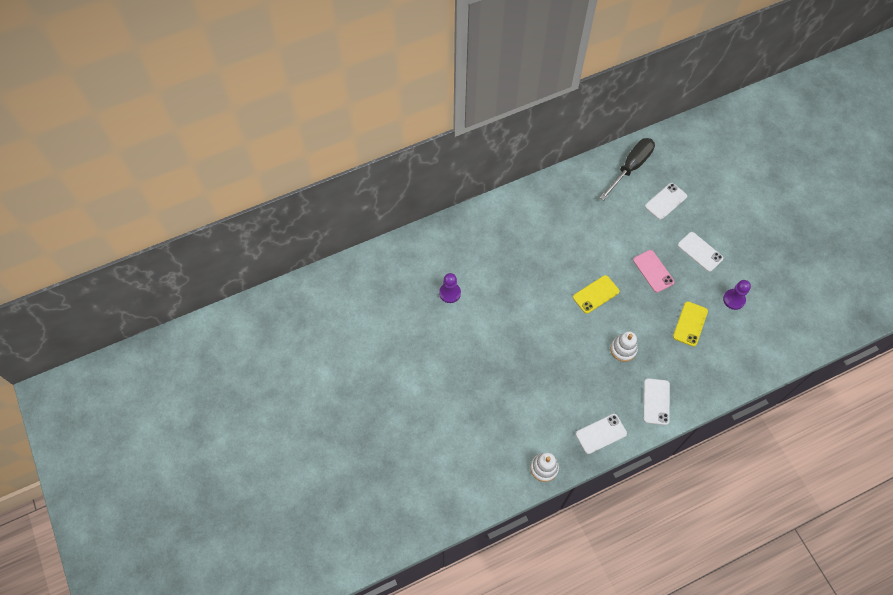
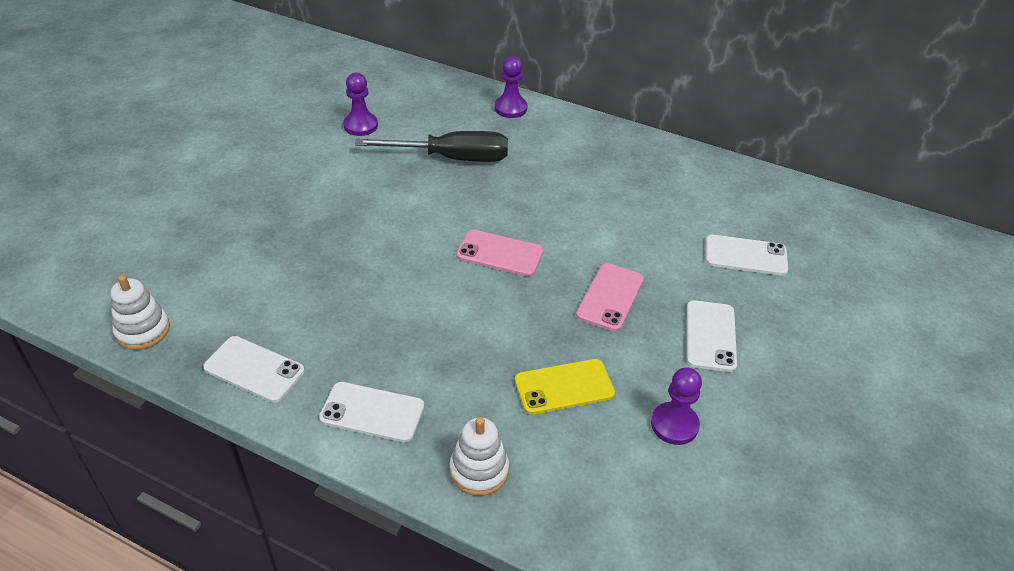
camera: 50 degrees right, 20 degrees down
(488, 215) = (510, 108): none -> purple pawn
(595, 294) = (500, 253): yellow phone -> pink phone
(623, 349) = (434, 326): white stacking toy -> white stacking toy (479, 470)
(630, 167) = (750, 196): black screwdriver -> black screwdriver (452, 158)
(656, 401) = (372, 412): white phone -> white phone turned 45 degrees clockwise

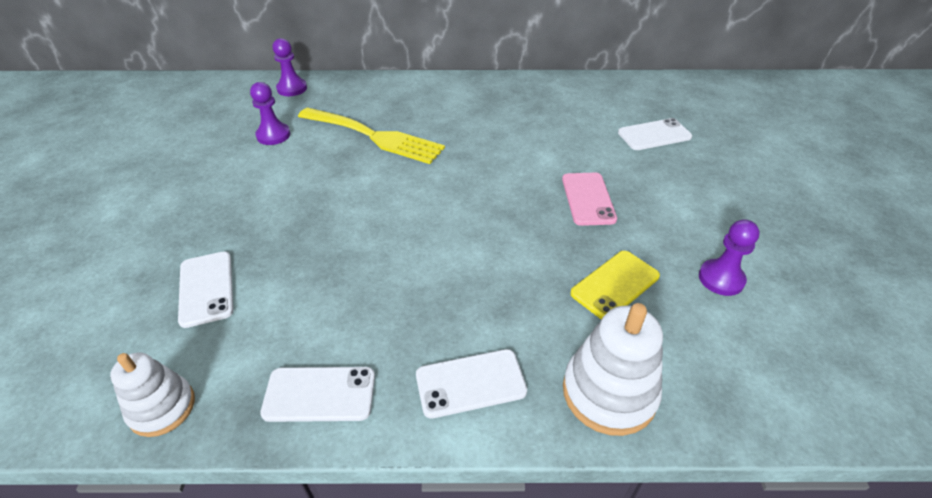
camera: 25 degrees left, 0 degrees up
(452, 158) = (375, 136): black screwdriver -> yellow fork
(479, 470) = (609, 392): white stacking toy -> white stacking toy, size x1.52
(500, 253) = (474, 197): pink phone -> none
(510, 108) = (395, 86): purple pawn -> purple pawn (292, 88)
(710, 336) = (683, 200): white phone -> white phone (206, 288)

